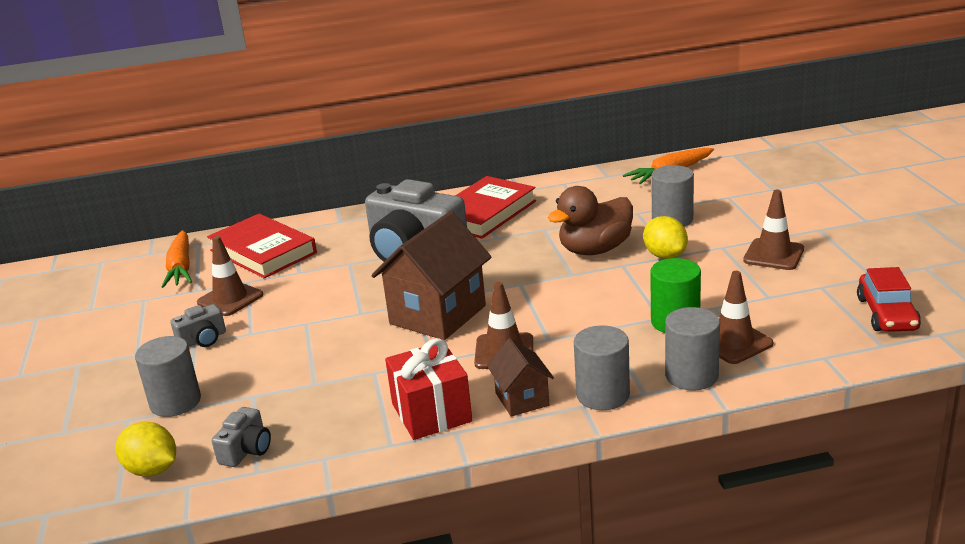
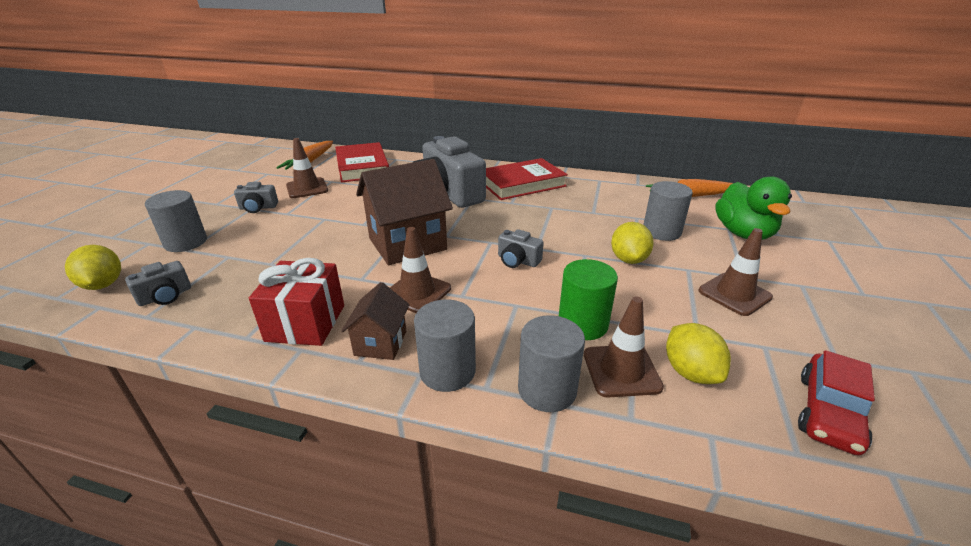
camera: 25 degrees right, 5 degrees up
(566, 291) = (517, 260): none -> grey camera
(595, 250) = (574, 235): brown duck -> none
(744, 197) = (743, 233): none -> green duck
(782, 324) = (690, 372): none -> yellow lemon

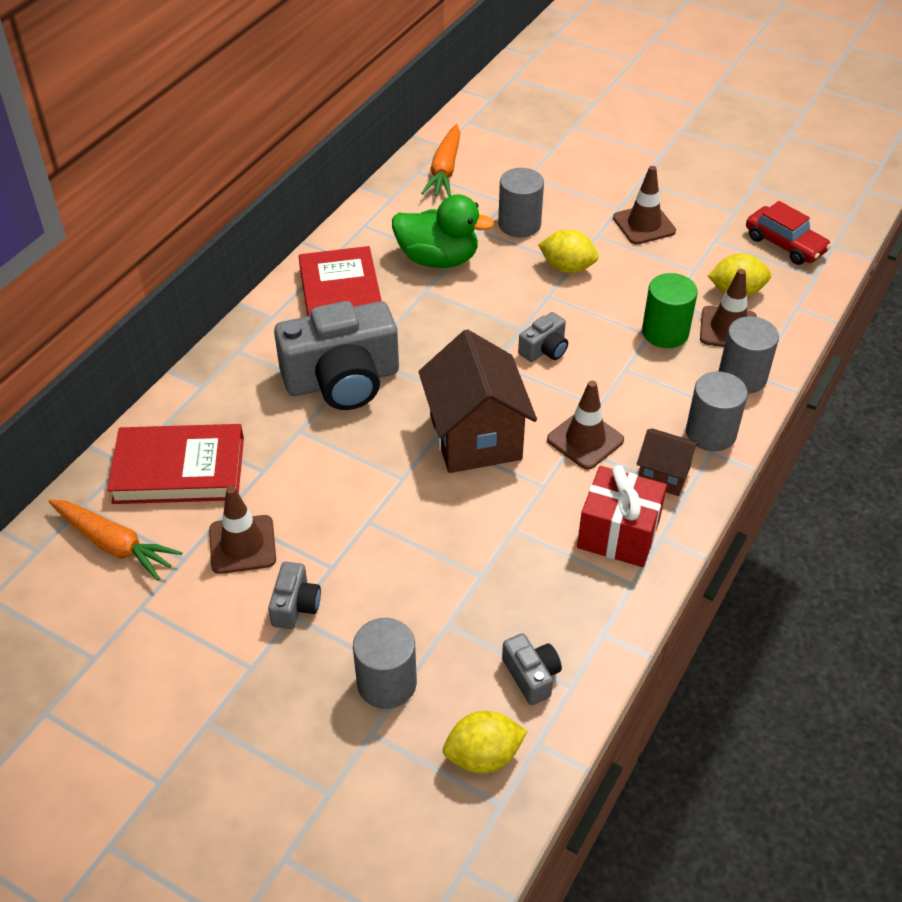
camera: 75 degrees left, 15 degrees up
(743, 233) = (543, 171): green duck -> green duck (438, 259)

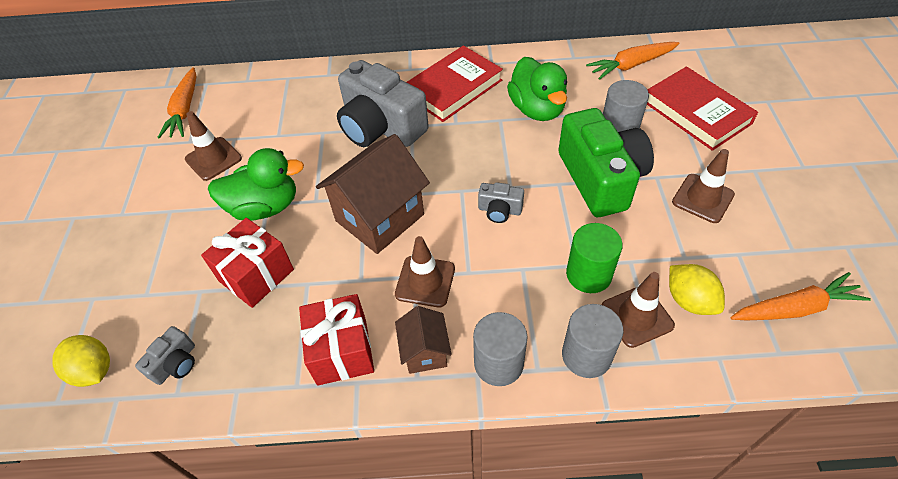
camera: 60 degrees right, 5 degrees up
(179, 470) = (255, 102): red book -> red book (696, 112)
(295, 605) = (178, 207): grey camera -> none
(371, 524) = (265, 207): none -> green duck
(386, 683) = (135, 285): grey cylinder -> none
(467, 566) = (256, 275): none -> red gift
(567, 268) = (601, 178): yellow lemon -> green camera
(785, 244) = (794, 308): red car -> orange carrot

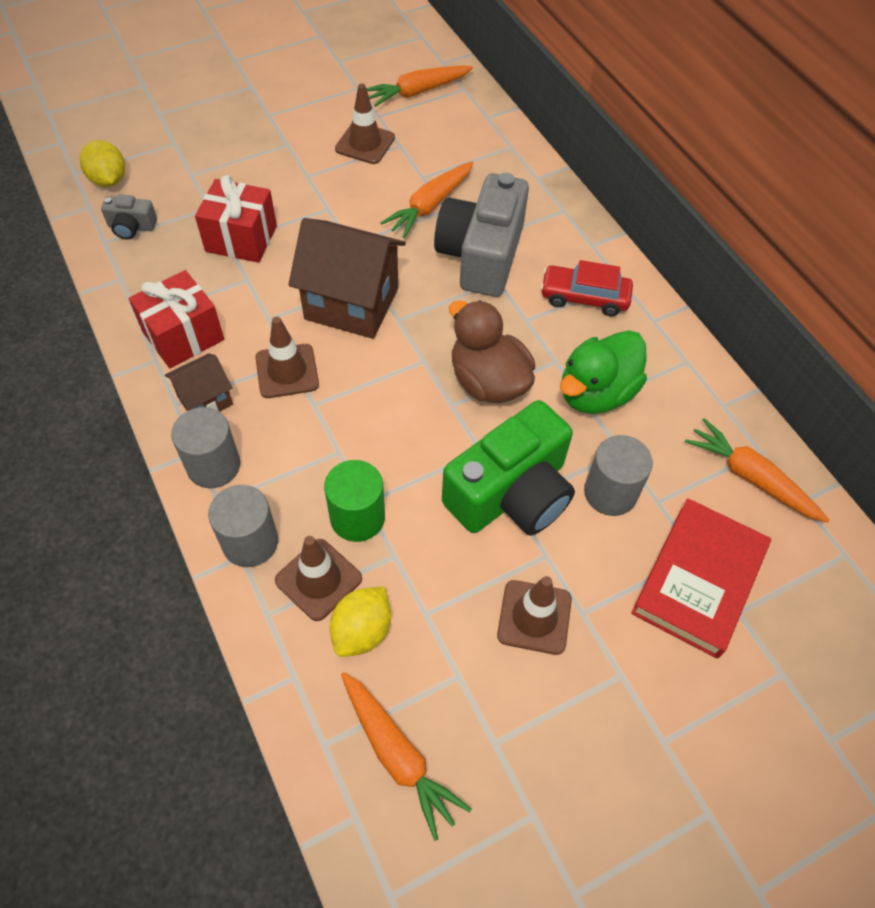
camera: 60 degrees right, 5 degrees up
(94, 370) = (108, 180): yellow lemon -> yellow lemon turned 45 degrees counterclockwise
(265, 207) = (323, 208): green duck -> none
(311, 140) = (430, 205): none -> orange carrot
(453, 88) = (584, 297): red book -> red car
(499, 160) = (488, 381): none -> brown duck
(499, 210) = (411, 405): grey camera -> none

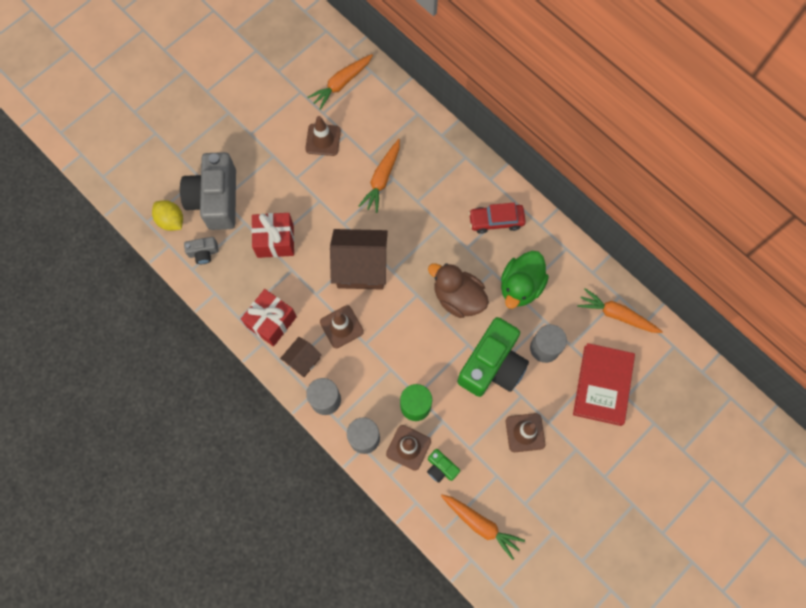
camera: 15 degrees left, 15 degrees up
(362, 631) = (441, 468): yellow lemon -> green camera
(481, 255) = (426, 208): grey camera -> grey camera (215, 199)

